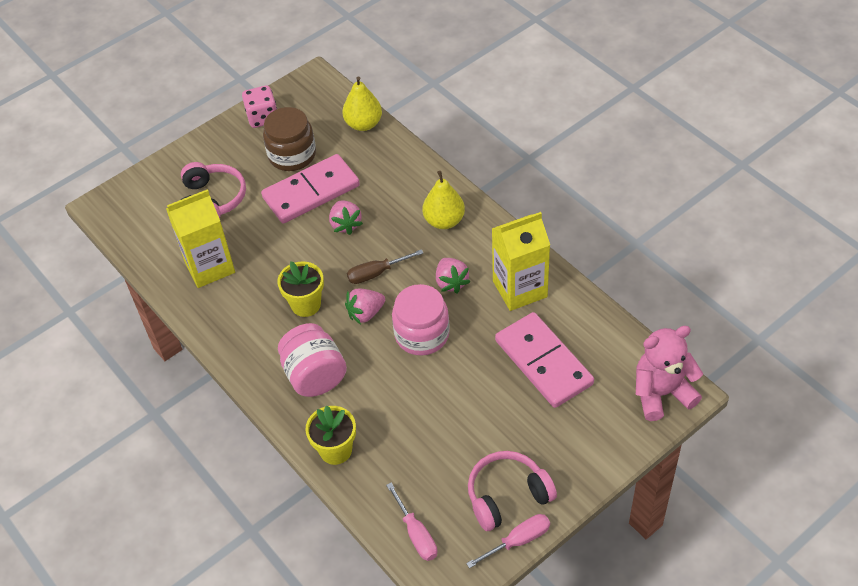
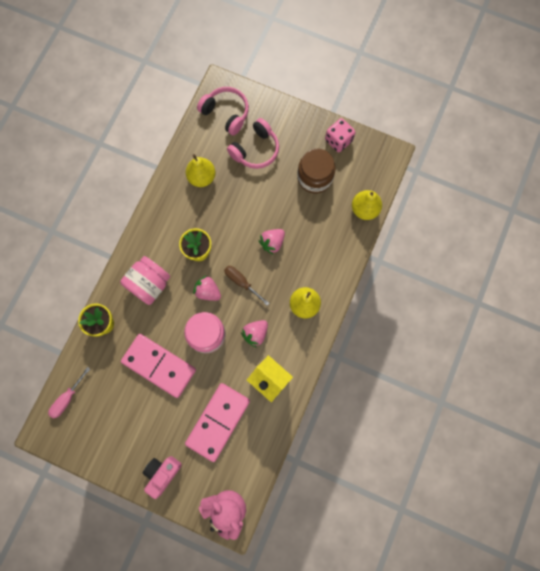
camera: 60 degrees right, 25 degrees up
(209, 266) = (202, 177): yellow carton -> yellow pear
(311, 192) = (289, 207): pink domino -> pink domino (159, 366)
(507, 495) = (113, 441): pink headphones -> pink headphones (226, 113)
(518, 541) = (85, 460): pink screwdriver -> none
(581, 450) = (162, 473): none -> pink camera

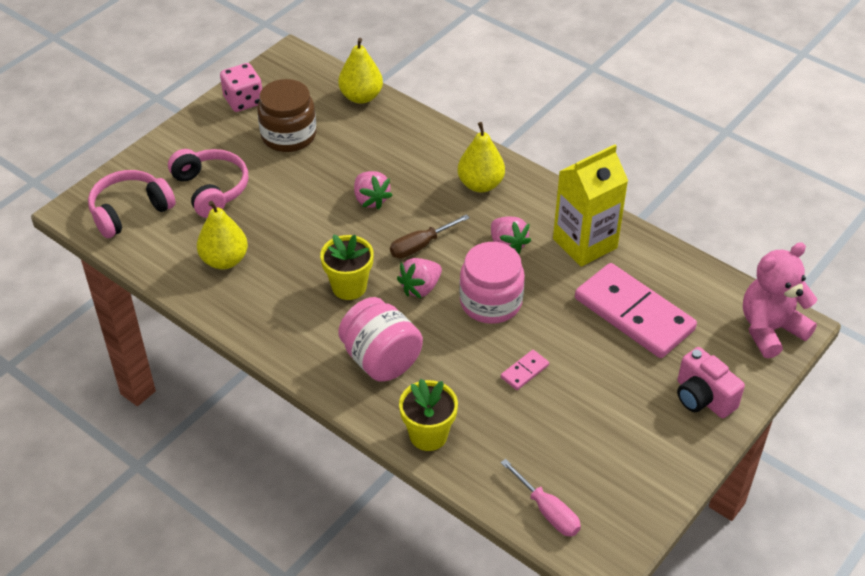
camera: 75 degrees left, 30 degrees down
(159, 366) = (524, 371): pink domino -> pink domino, size x0.40

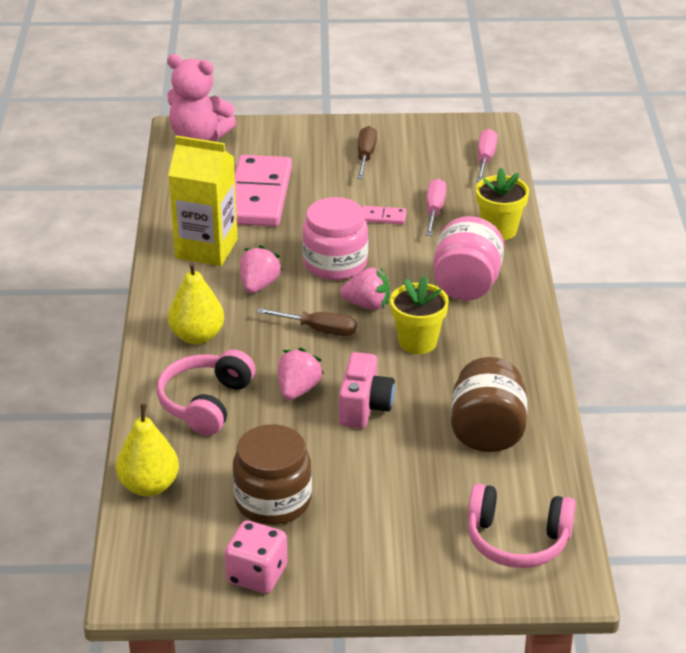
camera: 130 degrees left, 10 degrees down
(211, 189) = (416, 503): pink headphones -> pink headphones (205, 403)
(224, 260) = (487, 432): yellow pear -> brown jar
(501, 412) = (434, 210): none -> pink screwdriver
(634, 423) = (365, 156): none -> brown screwdriver
(702, 398) = (304, 140): pink camera -> pink camera (364, 407)

